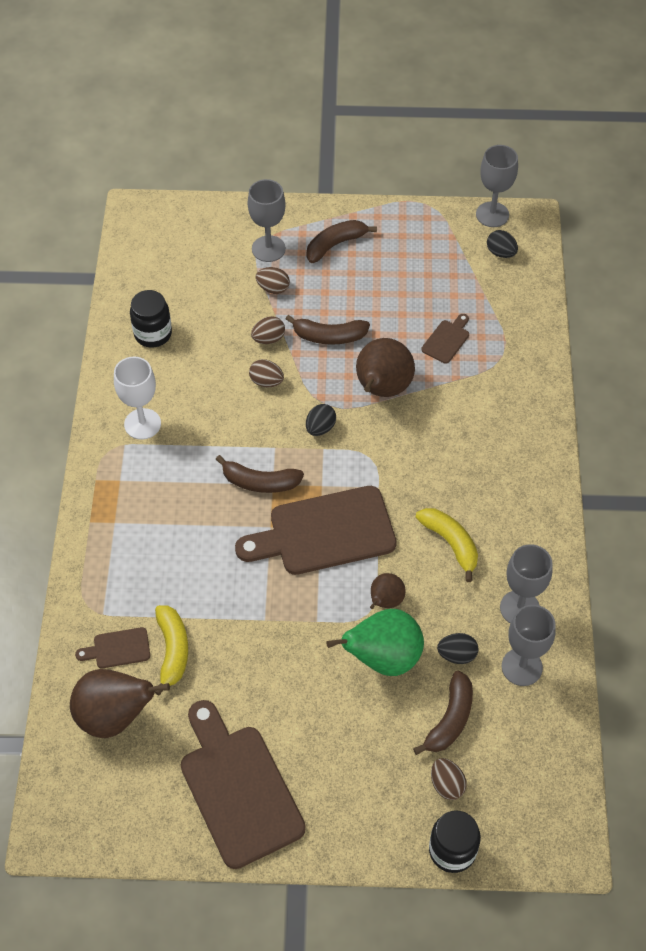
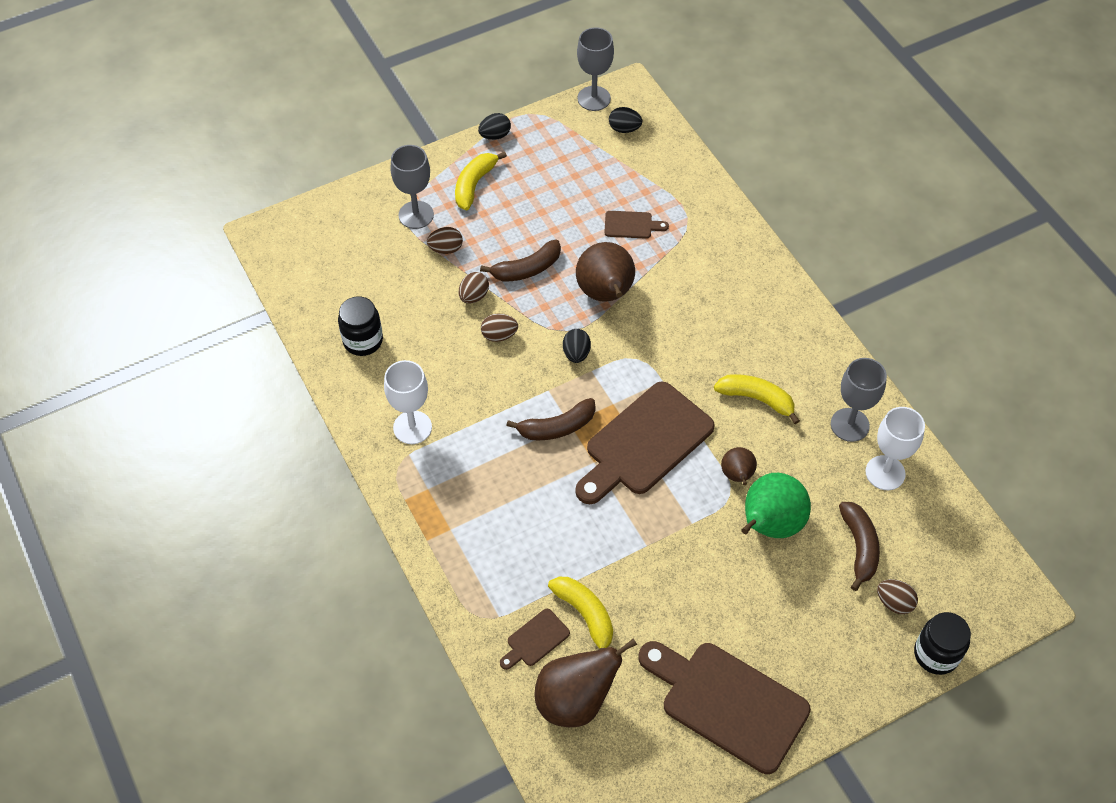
camera: 30 degrees left, 0 degrees up
(335, 245) = (474, 184): brown banana -> yellow banana
(447, 340) = (631, 225): brown cutting board -> brown cutting board turned 90 degrees clockwise
(457, 655) = (827, 490): black egg -> black egg (495, 135)
(522, 667) = (885, 473): grey goblet -> white goblet

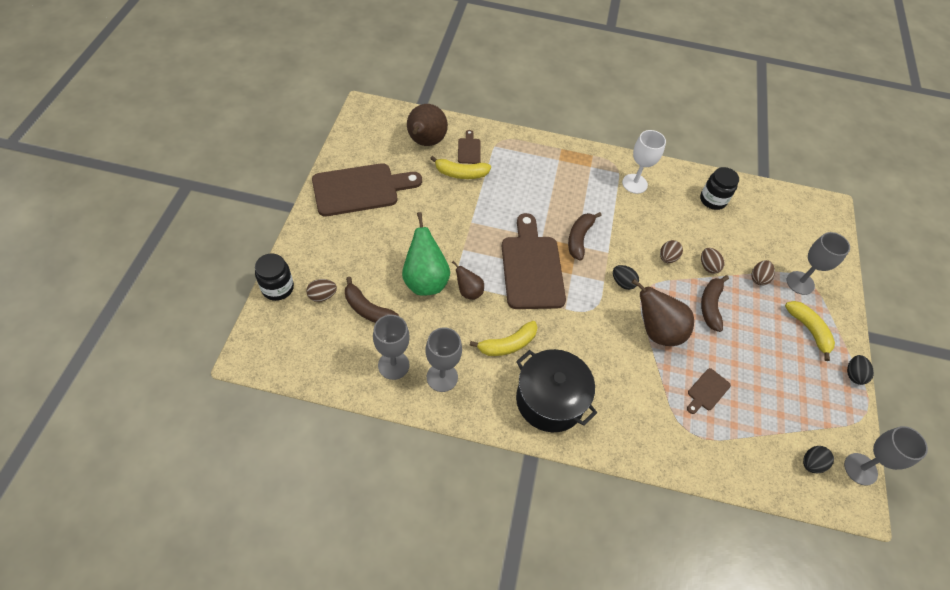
camera: 125 degrees right, 0 degrees up
(773, 329) = (550, 400): none -> black pot
(885, 473) = (393, 365): white goblet -> grey goblet

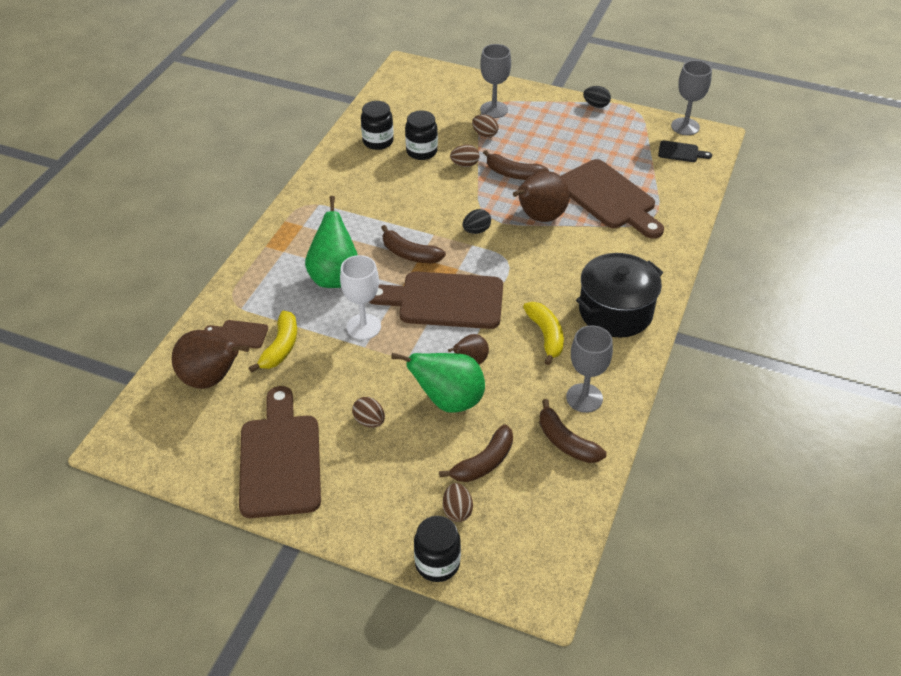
camera: 75 degrees left, 10 degrees down
(393, 365) = (566, 442): grey goblet -> brown banana
(540, 194) = (335, 277): none -> green pear
(634, 183) = (339, 195): white goblet -> white goblet (363, 327)
(667, 258) = (449, 191): brown egg -> brown egg (369, 421)
(707, 391) = (609, 198): brown cutting board -> brown cutting board, size x2.26
(712, 232) = (421, 151): none -> black jar
(809, 330) = (547, 118): yellow banana -> none
(811, 463) = (681, 152): black egg -> black cutting board

